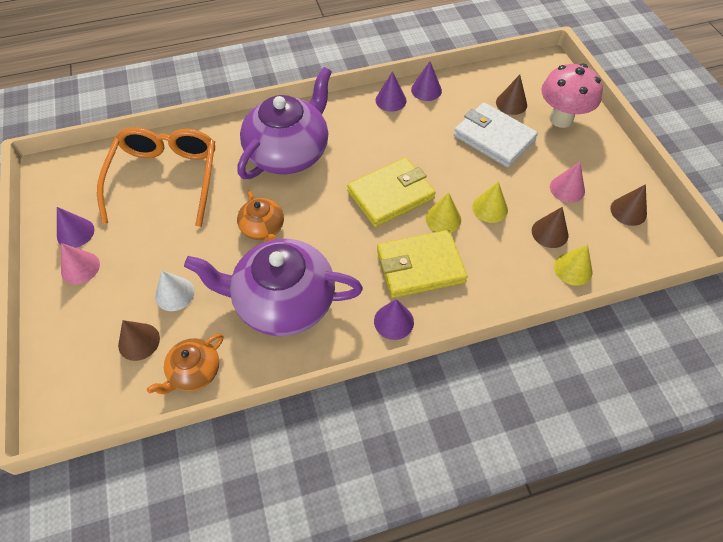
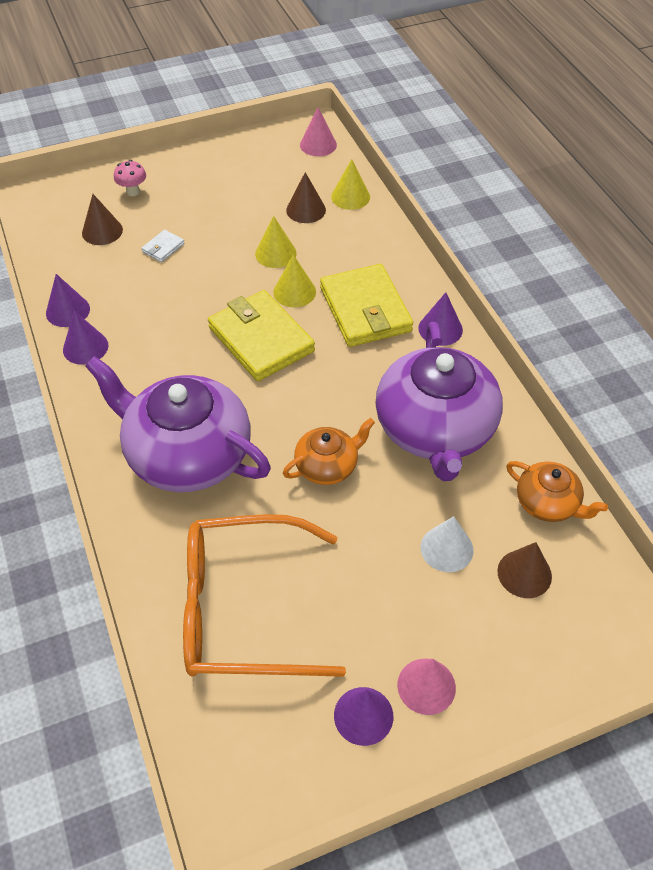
camera: 95 degrees left, 5 degrees down
(494, 138) = (163, 248): white wallet -> white wallet, size x0.42
(561, 119) = (133, 192): pink mushroom -> pink mushroom, size x0.46
(567, 189) = (243, 194): pink cone -> pink cone (318, 144)
(628, 211) = (271, 154): brown cone -> none

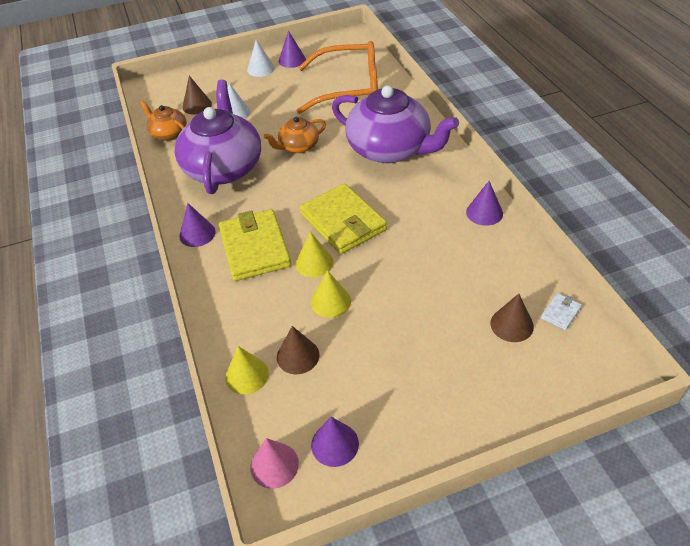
camera: 175 degrees left, 5 degrees down
(68, 311) = (511, 241): purple cone -> purple cone (335, 444)
(133, 192) = (495, 380): pink mushroom -> none
(163, 248) = (442, 306): white wallet -> white wallet (560, 313)
(426, 686) = (261, 69): pink cone -> white cone

